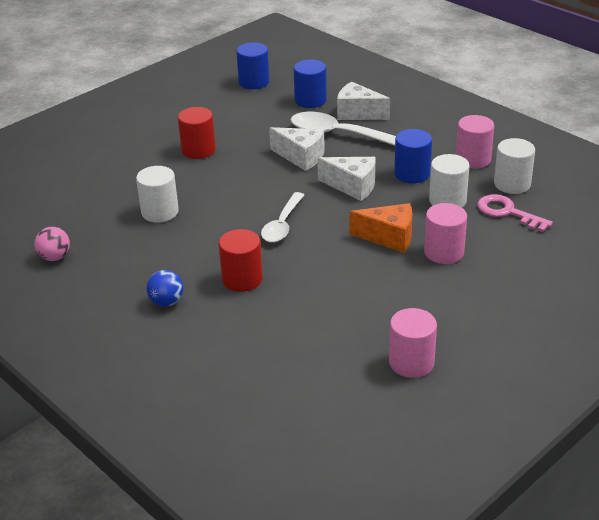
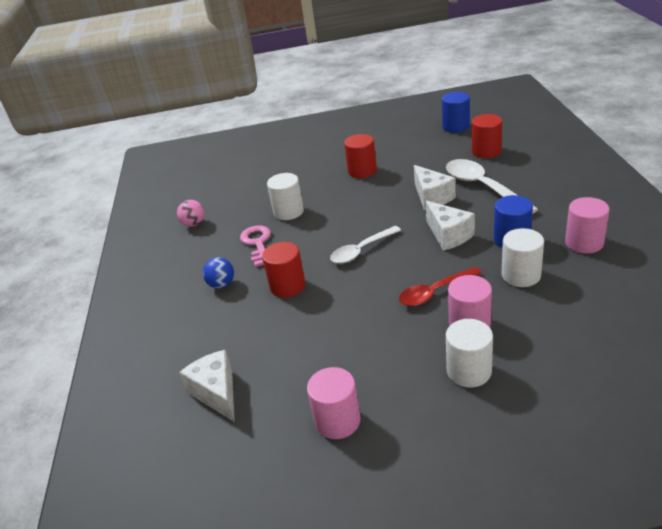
camera: 40 degrees right, 0 degrees up
(310, 100) = (486, 151): blue cylinder -> red cylinder
(357, 113) = (515, 172): white cheese -> white cheese (217, 393)
(389, 237) = (434, 292): orange cheese -> red spoon
(508, 212) = (570, 307): pink key -> pink key (257, 243)
(512, 184) = (602, 279): white cylinder -> white cylinder (469, 371)

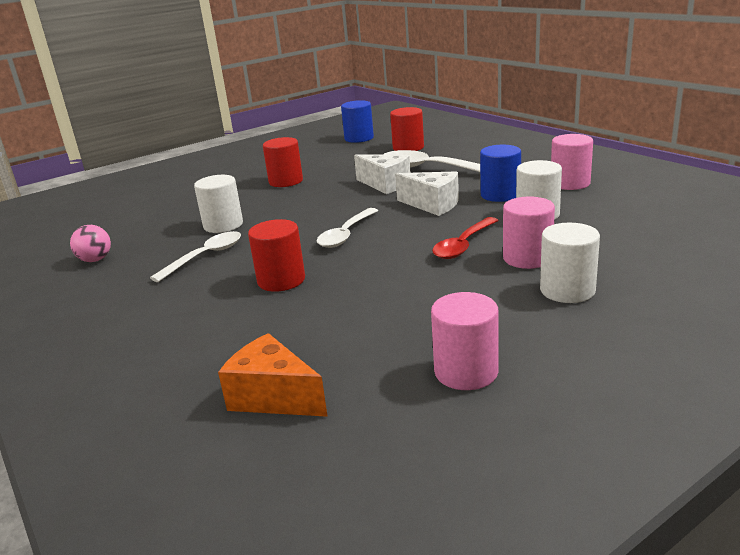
camera: 30 degrees left, 10 degrees down
(217, 393) = (273, 397): white cheese -> orange cheese
(222, 284) = (186, 300): blue ball -> none
(257, 243) = (205, 257): pink key -> white spoon

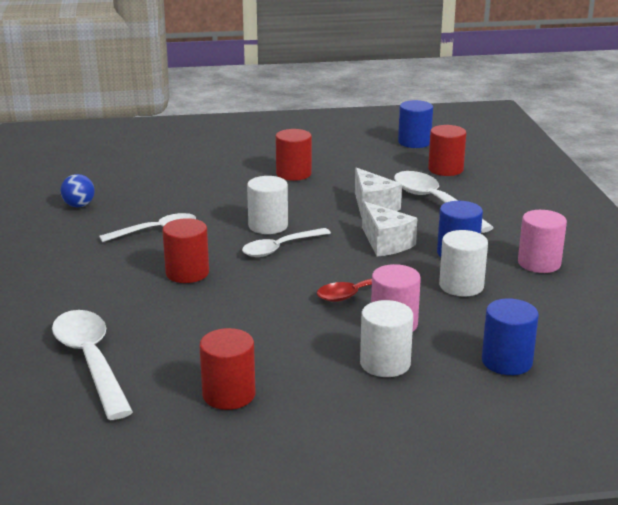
camera: 25 degrees right, 0 degrees up
(95, 260) = (79, 205): pink ball -> blue ball
(223, 225) = (198, 204): white cylinder -> white cylinder (268, 226)
(273, 397) = (91, 361): orange cheese -> white spoon
(466, 372) = (229, 394): pink cylinder -> red cylinder
(658, 254) = (507, 362): none -> blue cylinder

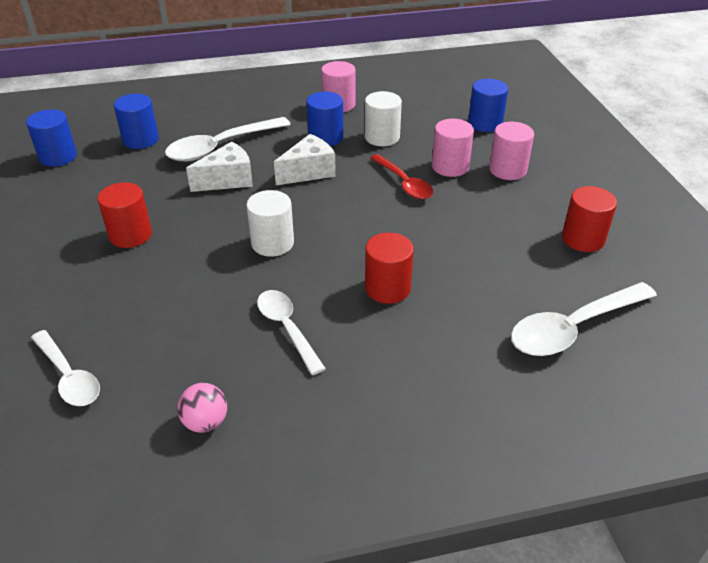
camera: 95 degrees left, 15 degrees up
(79, 205) = (205, 422): blue ball -> pink ball
(280, 248) = (324, 231): white spoon -> white spoon (69, 376)
(385, 363) = (507, 170): white cylinder -> pink cylinder
(445, 169) = (141, 140): red cylinder -> blue cylinder

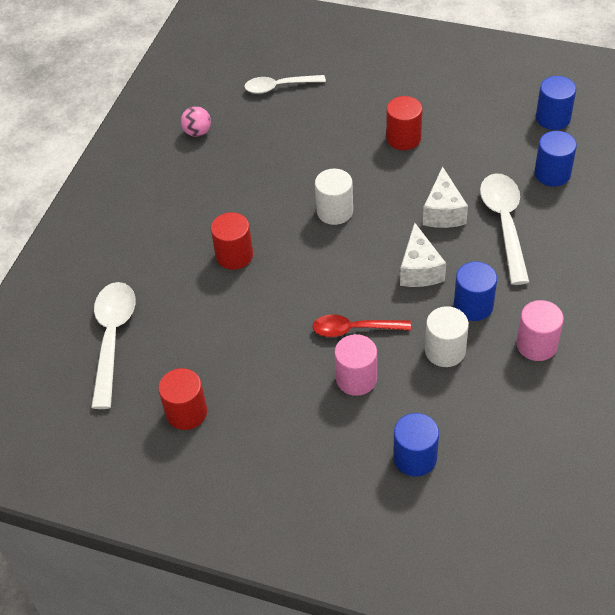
camera: 125 degrees right, 10 degrees up
(287, 328) = (240, 189): white spoon -> none
(507, 170) = (319, 423): pink cylinder -> none

